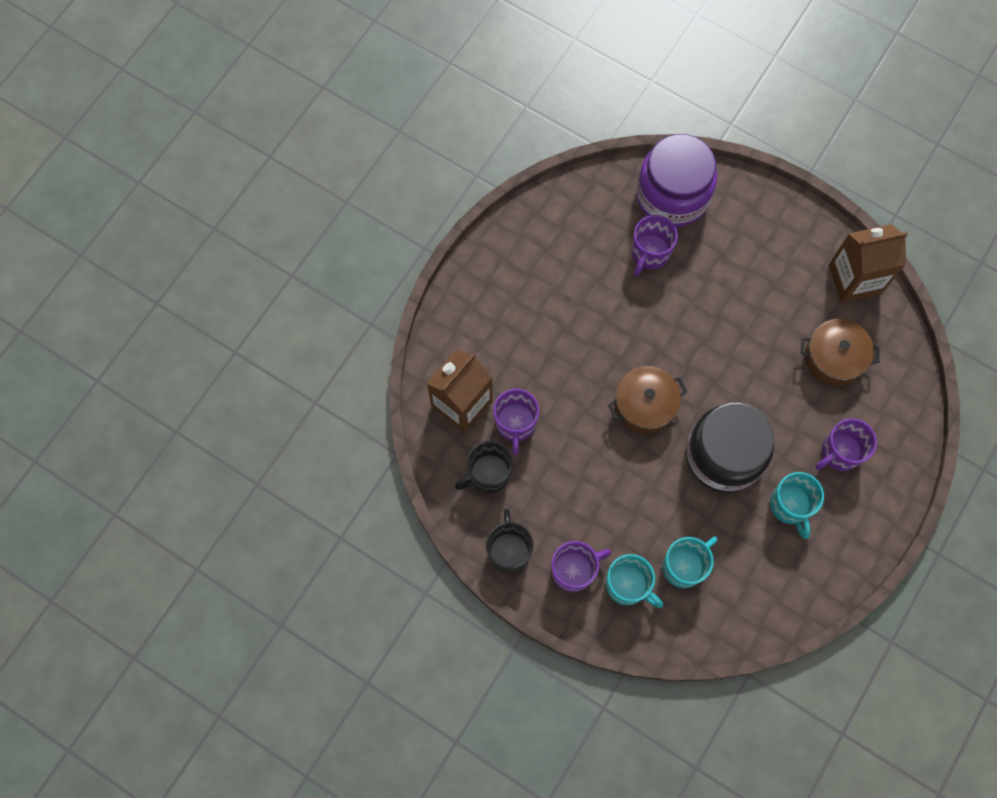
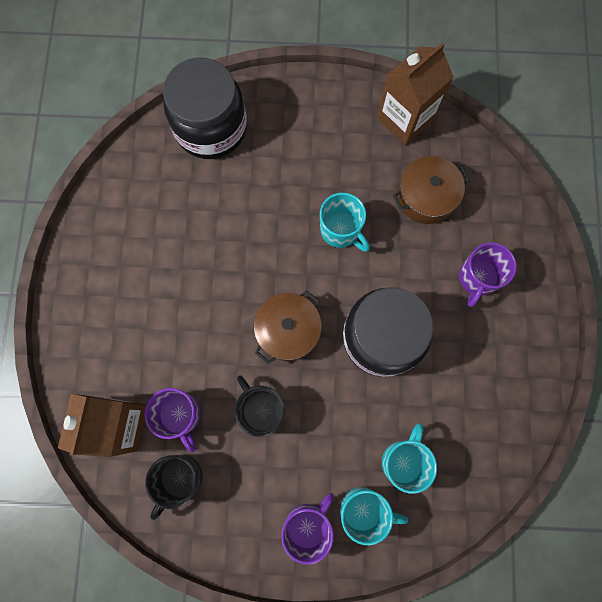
camera: 30 degrees left, 5 degrees up
(509, 551) = (238, 541): black mug -> black mug (261, 409)
(649, 253) = (218, 189): purple mug -> none
(672, 196) = (211, 128): purple jar -> black jar
(790, 506) = (463, 350): turquoise mug -> turquoise mug (341, 230)

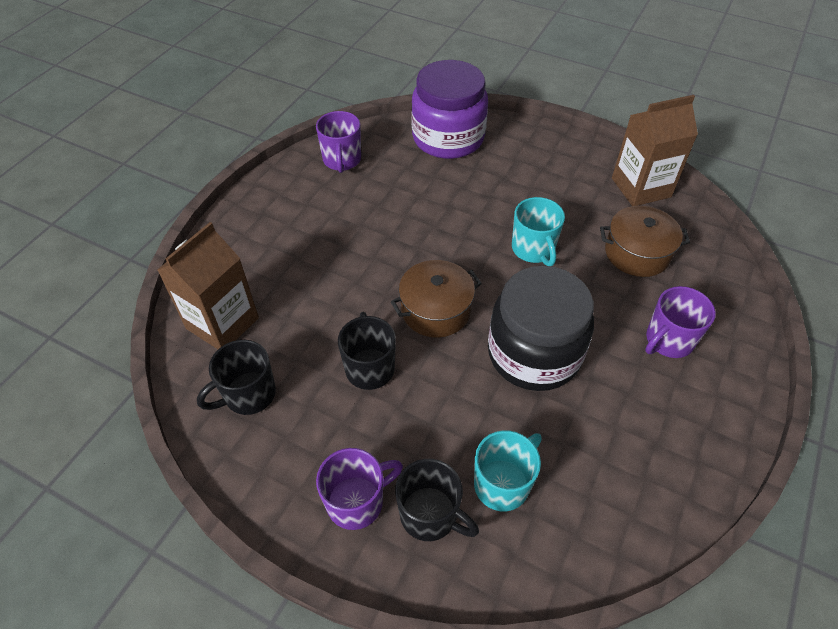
camera: 25 degrees right, 25 degrees down
(180, 415) = (285, 339): purple mug -> purple mug (342, 160)
(211, 128) = (448, 138): black jar -> purple jar
(363, 509) = (430, 515): turquoise mug -> black mug

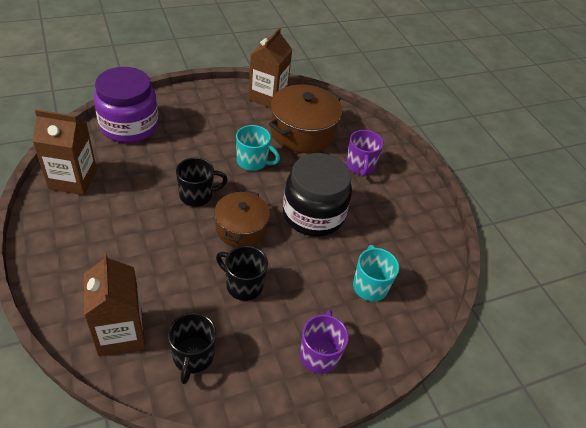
camera: 55 degrees left, 5 degrees down
(342, 160) = (73, 179): purple mug -> brown carton
(430, 515) = (358, 328): black mug -> black mug (197, 195)
(637, 253) = (302, 132): brown pot -> brown pot, size x1.54

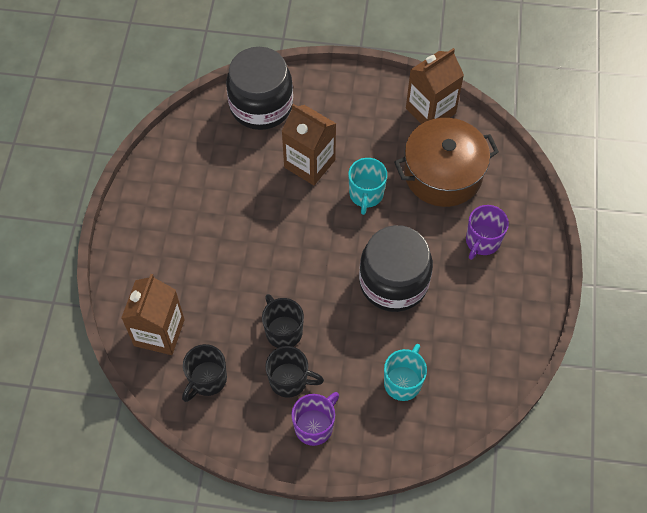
camera: 35 degrees right, 15 degrees up
(73, 179) = (182, 156): brown carton -> brown carton (309, 163)
(129, 126) = (261, 105): purple jar -> black jar
(197, 195) = (289, 216): black mug -> black mug (289, 380)
(241, 228) = (312, 270): brown pot -> none
(253, 162) = (366, 195): turquoise mug -> turquoise mug turned 45 degrees clockwise

